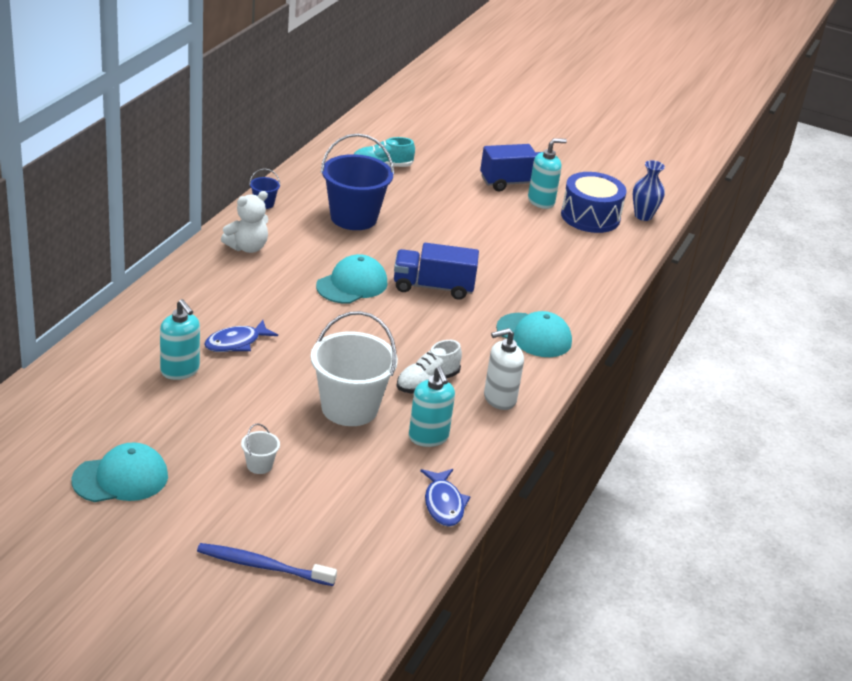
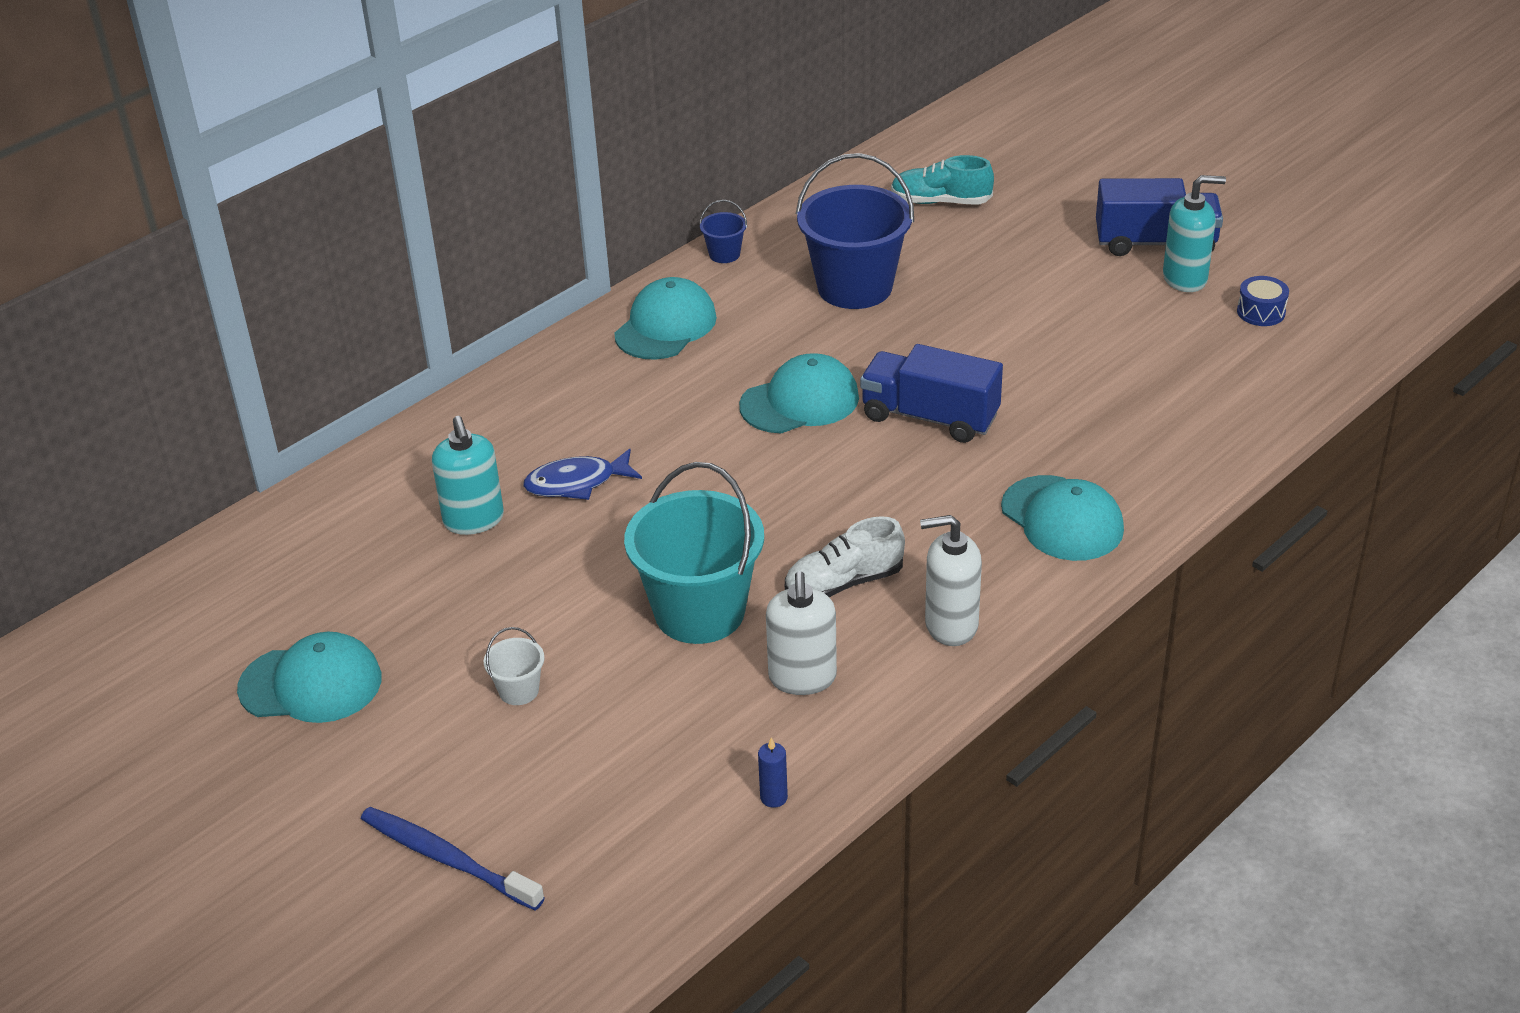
camera: 25 degrees right, 5 degrees up
(247, 247) = (666, 326): white teddy bear -> turquoise cap
(349, 408) = (699, 612): white bucket -> turquoise bucket
(428, 437) = (802, 678): turquoise soap dispenser -> white soap dispenser
(443, 504) = (773, 797): blue fish -> blue candle
(590, 217) = (1261, 312): blue drum -> blue drum, size x0.47
(643, 216) = (1359, 317): blue vase -> none

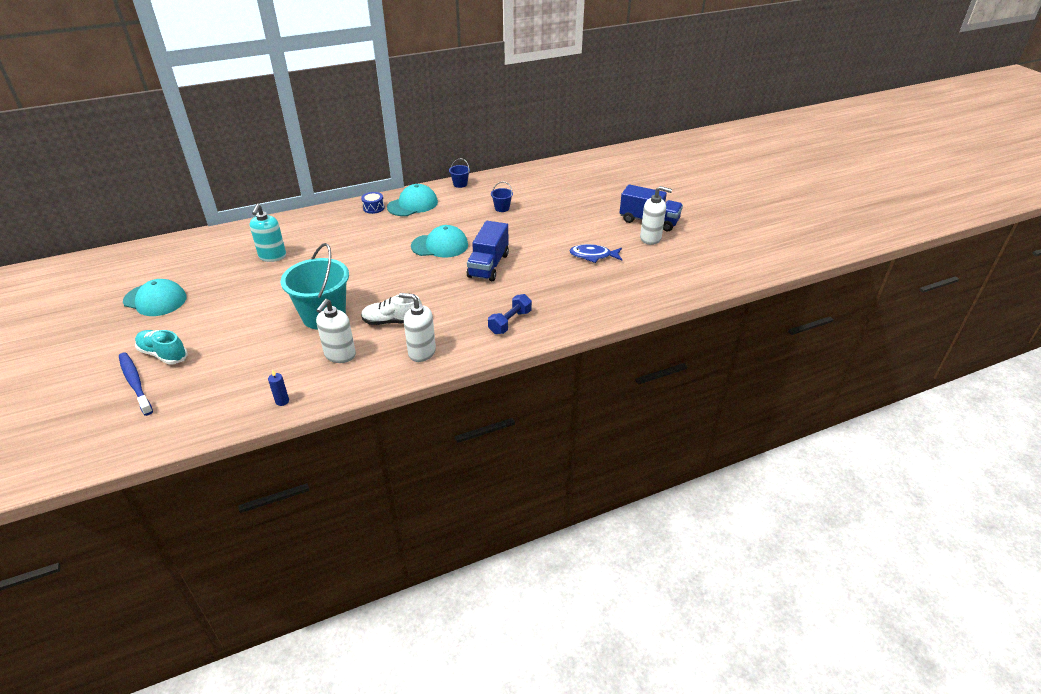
camera: 20 degrees right, 0 degrees up
(519, 690) = (226, 325): white bucket -> none
(577, 483) = (324, 253): blue fish -> blue fish (593, 256)
(854, 287) = (502, 208): blue bucket -> blue bucket, size x0.42
(930, 417) = (488, 265): blue truck -> blue truck turned 120 degrees counterclockwise
(941, 202) = (567, 184): turquoise shoe -> turquoise shoe (163, 354)
(1062, 519) = (510, 322): turquoise cap -> blue dumbbell
(1185, 278) = (650, 238): turquoise soap dispenser -> white soap dispenser
(1261, 312) = (675, 260): blue drum -> blue drum (373, 208)

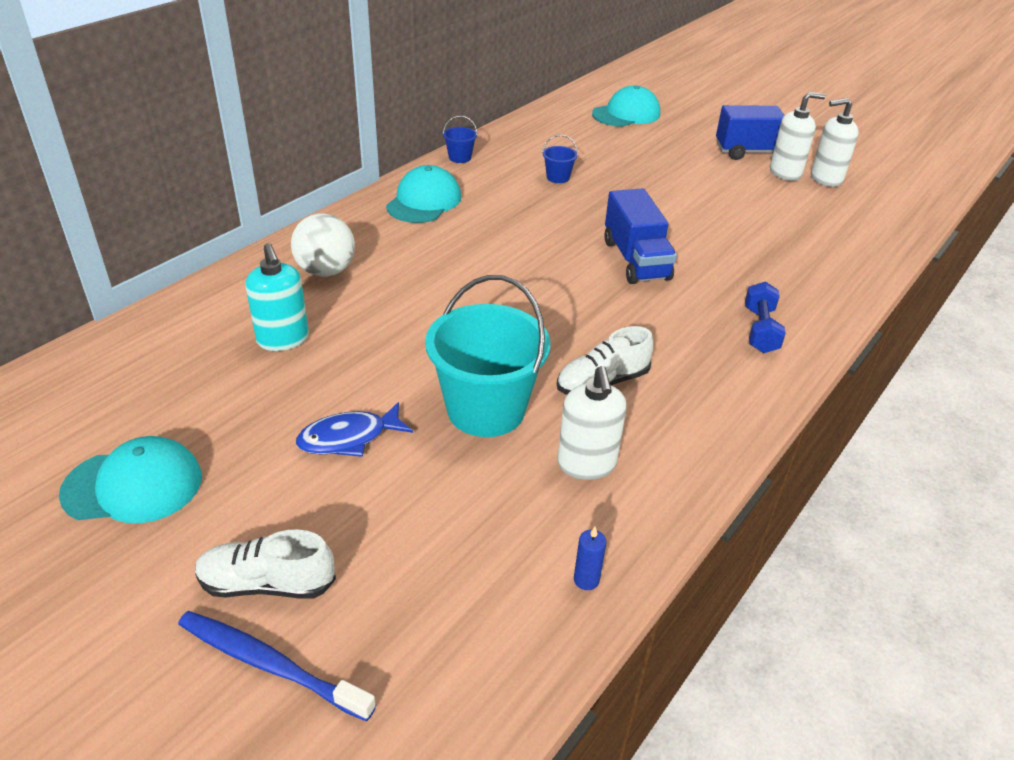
camera: 30 degrees left, 0 degrees up
(163, 354) = (267, 583): turquoise shoe -> white shoe
(325, 229) = (326, 271): none -> white ball
(373, 208) = (368, 220): blue drum -> none
(421, 352) = (699, 415): white soap dispenser -> white soap dispenser (825, 179)
(440, 245) = (535, 250): turquoise cap -> turquoise cap (626, 114)
(593, 256) = (749, 211): blue fish -> blue fish (349, 438)

